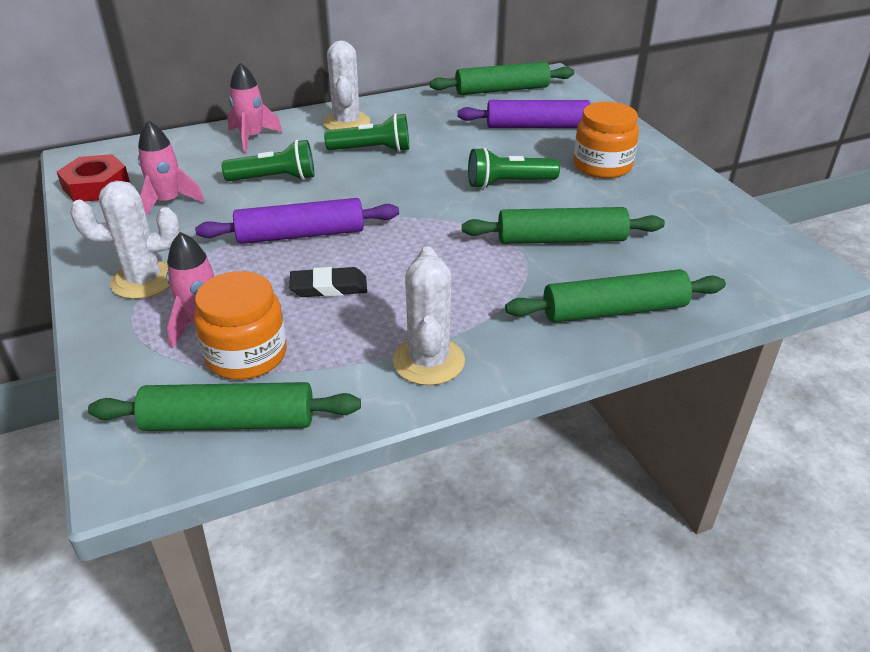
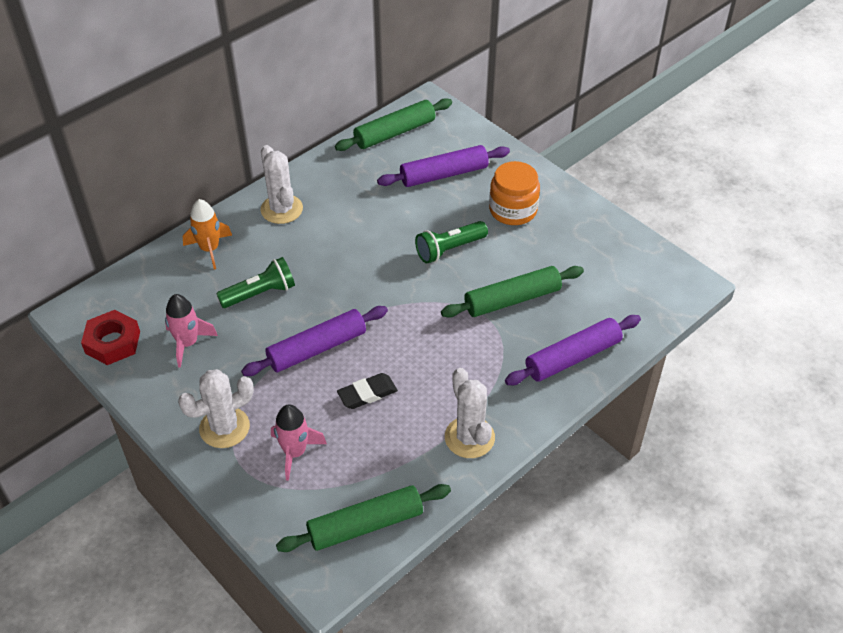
camera: 20 degrees left, 10 degrees up
(246, 355) = (344, 470): orange jar -> none
(252, 138) = (210, 249): pink rocket -> orange rocket
(372, 150) = (322, 238): green flashlight -> none
(614, 310) = (572, 357): green rolling pin -> purple rolling pin

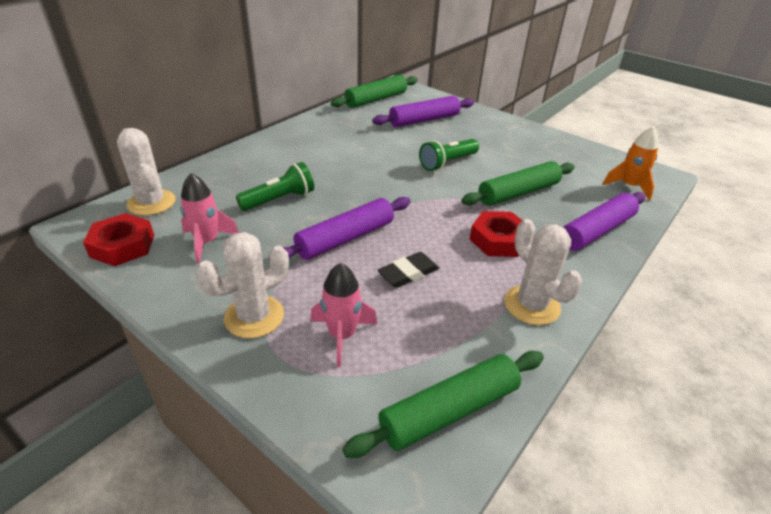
camera: 10 degrees left, 10 degrees down
(210, 249) = (226, 171): orange rocket -> orange rocket (629, 186)
(281, 209) = (291, 144): white cactus -> white cactus (151, 203)
(466, 361) = (498, 240): none -> red nut
(513, 210) = (490, 138): orange jar -> none

